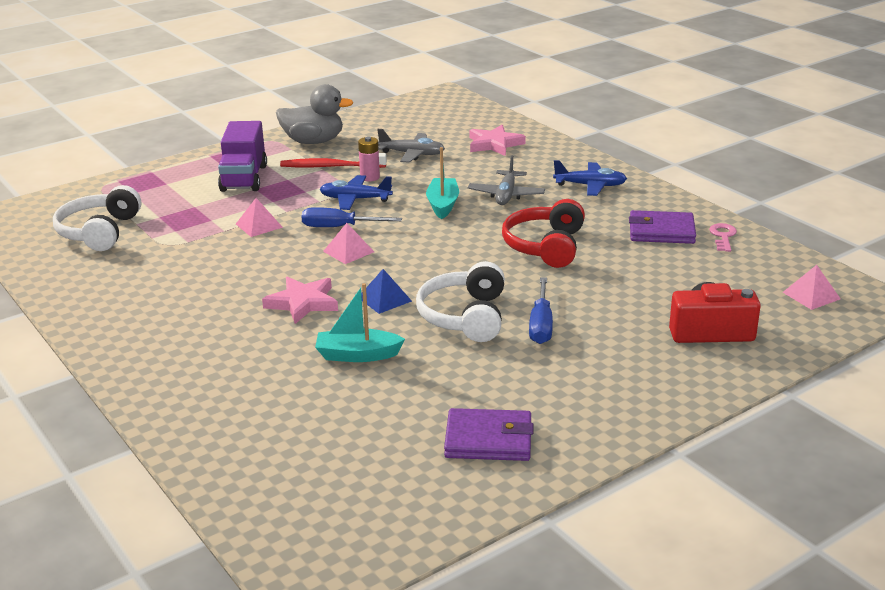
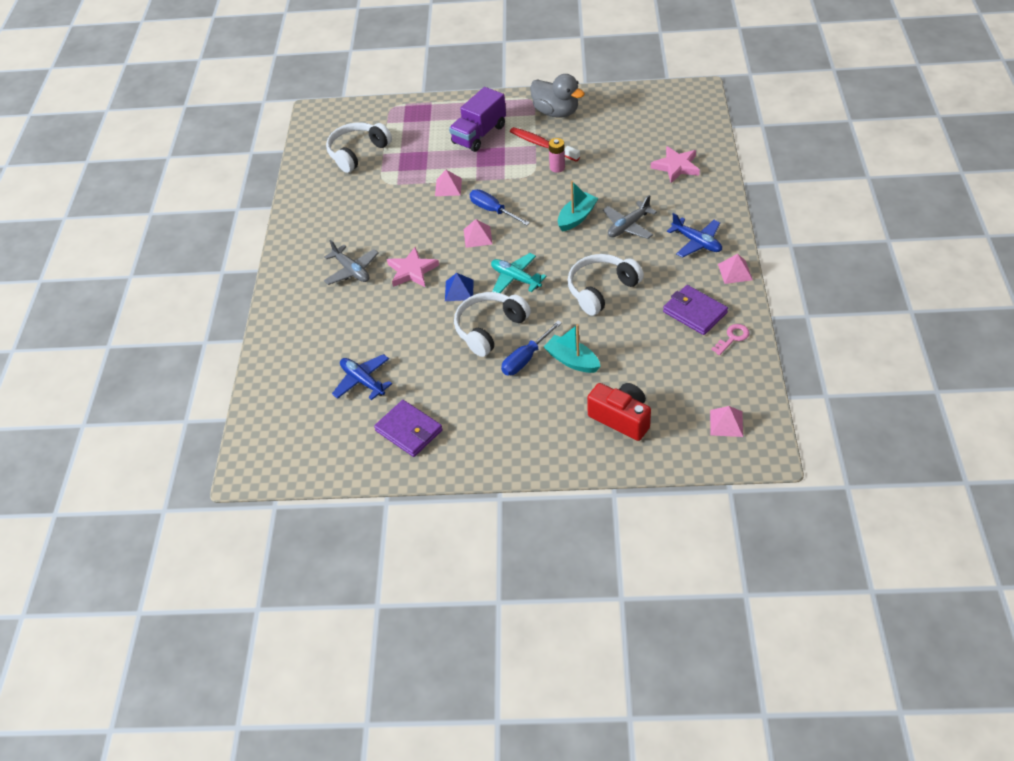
camera: 40 degrees right, 20 degrees up
(355, 199) = (527, 187): blue plane -> blue plane (363, 381)
(357, 355) = (403, 329): turquoise boat -> turquoise boat (572, 360)
(412, 154) = (608, 154): grey plane -> grey plane (352, 270)
(439, 268) = (515, 278): none -> turquoise plane
(545, 246) = (601, 289): red headphones -> white headphones
(655, 193) = (735, 272): none -> pink pyramid

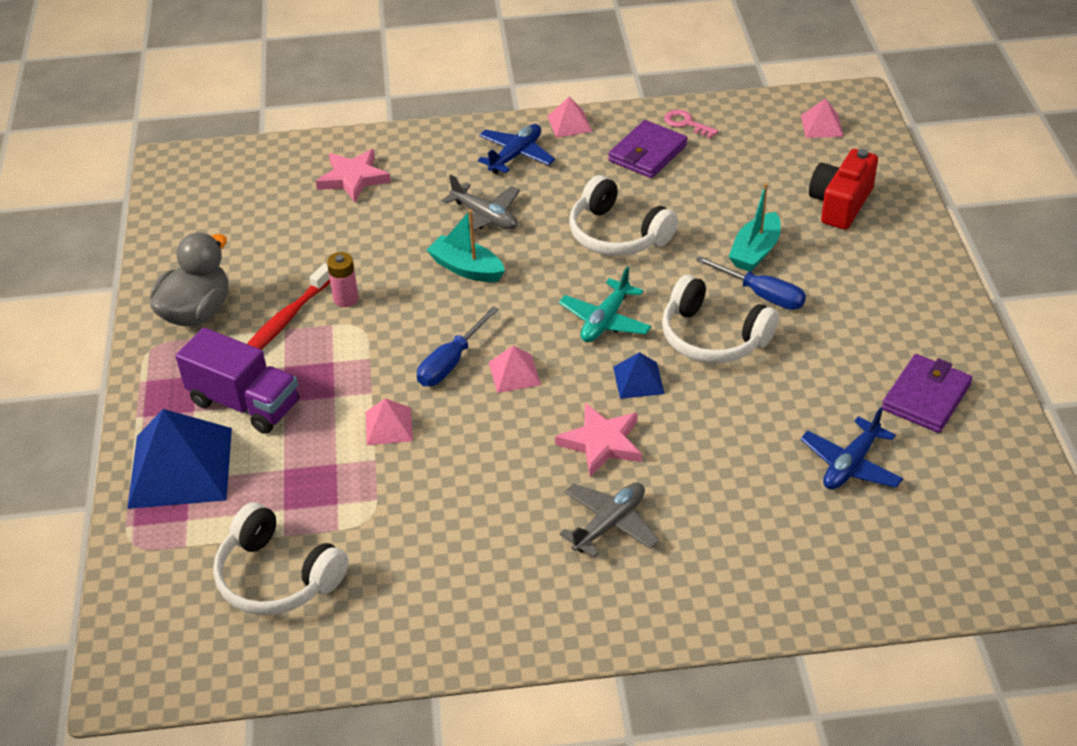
camera: 100 degrees left, 5 degrees down
(438, 117) = (181, 467): none -> blue pyramid

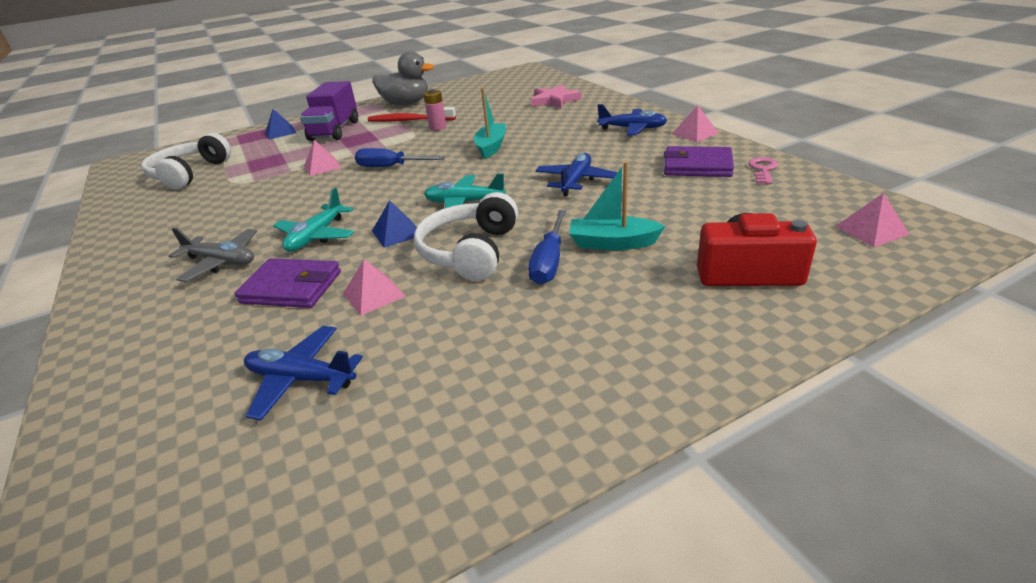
camera: 70 degrees right, 10 degrees down
(181, 467) = (280, 132): blue pyramid -> blue pyramid, size x0.48
(485, 217) = (552, 138): grey plane -> none
(514, 373) = (387, 187): pink pyramid -> pink pyramid (374, 294)
(601, 443) = (316, 236): pink star -> turquoise plane
(617, 234) = (576, 181): white headphones -> blue plane
(926, 397) = (436, 418): purple wallet -> purple wallet (291, 287)

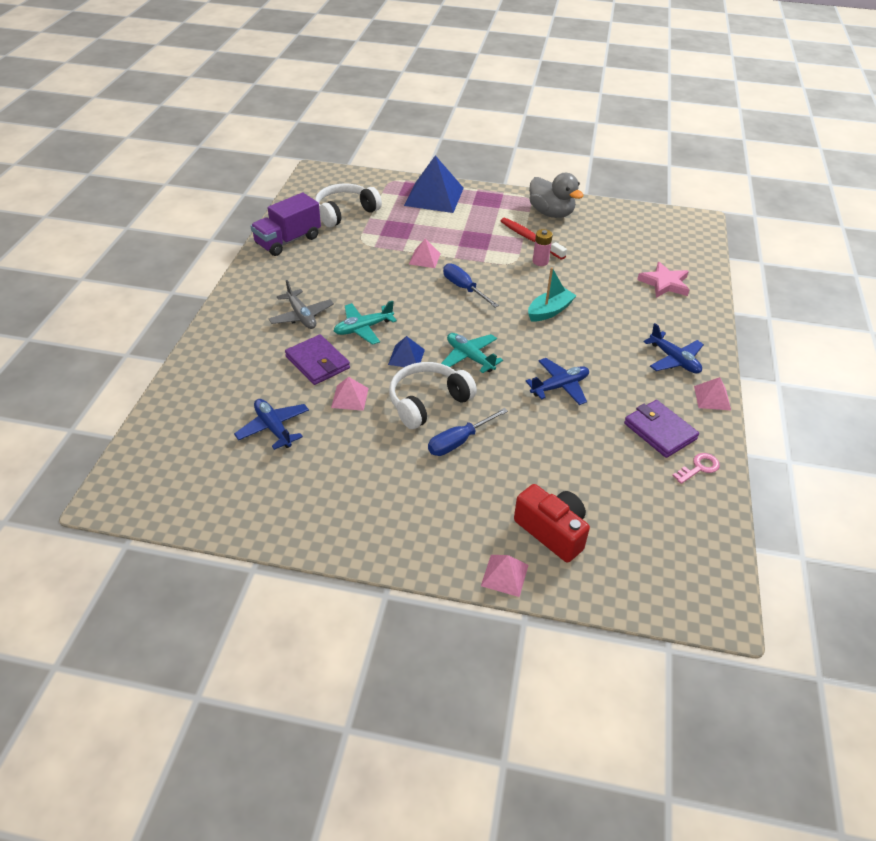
camera: 35 degrees right, 10 degrees up
(280, 132) = (434, 196): blue pyramid -> blue pyramid, size x2.07
(335, 131) = (469, 218): purple truck -> purple truck (288, 241)
(612, 243) = (510, 454): turquoise boat -> none
(871, 230) = (677, 564): pink pyramid -> pink pyramid (504, 575)

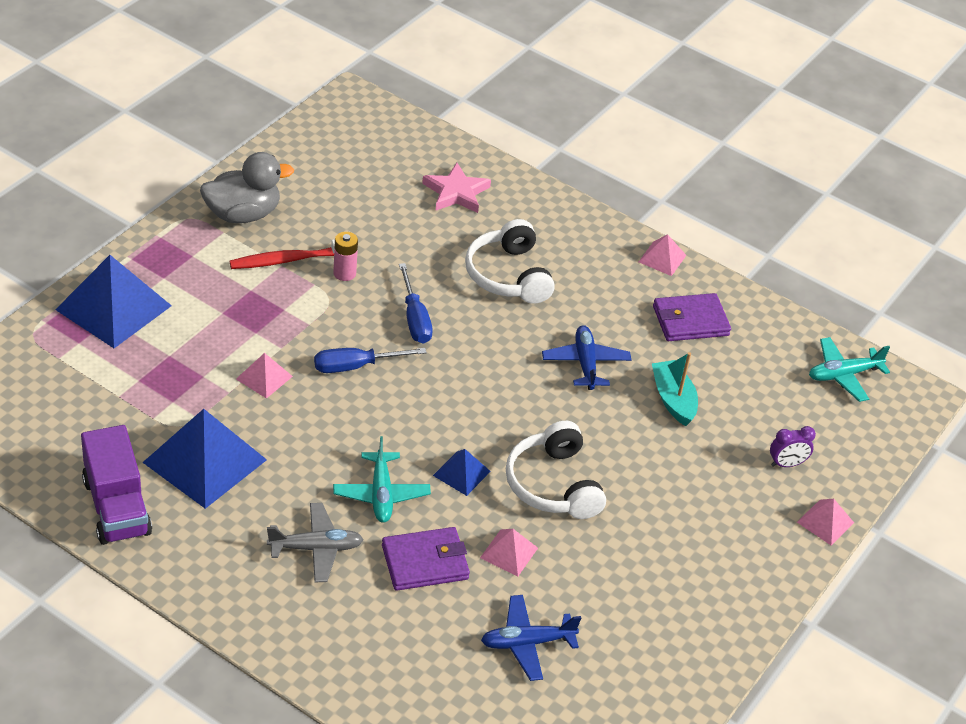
camera: 70 degrees left, 0 degrees up
(342, 258) = (205, 461): none -> blue pyramid
(345, 212) = (84, 418): white headphones -> white headphones (508, 275)
(459, 441) = (630, 483): blue screwdriver -> blue screwdriver (415, 319)
(469, 357) = (494, 416): turquoise plane -> turquoise plane (843, 375)
(549, 311) = (449, 311): turquoise boat -> turquoise boat (673, 399)
(552, 531) = (786, 464): red camera -> purple clock
(674, 360) = (591, 254): blue plane -> none
(699, 468) = (752, 319): pink key -> none

